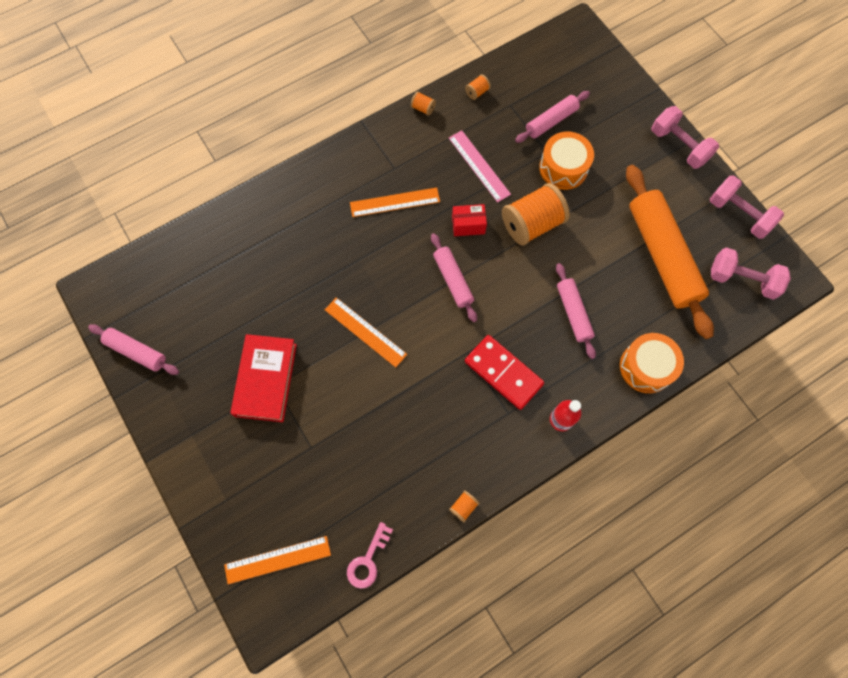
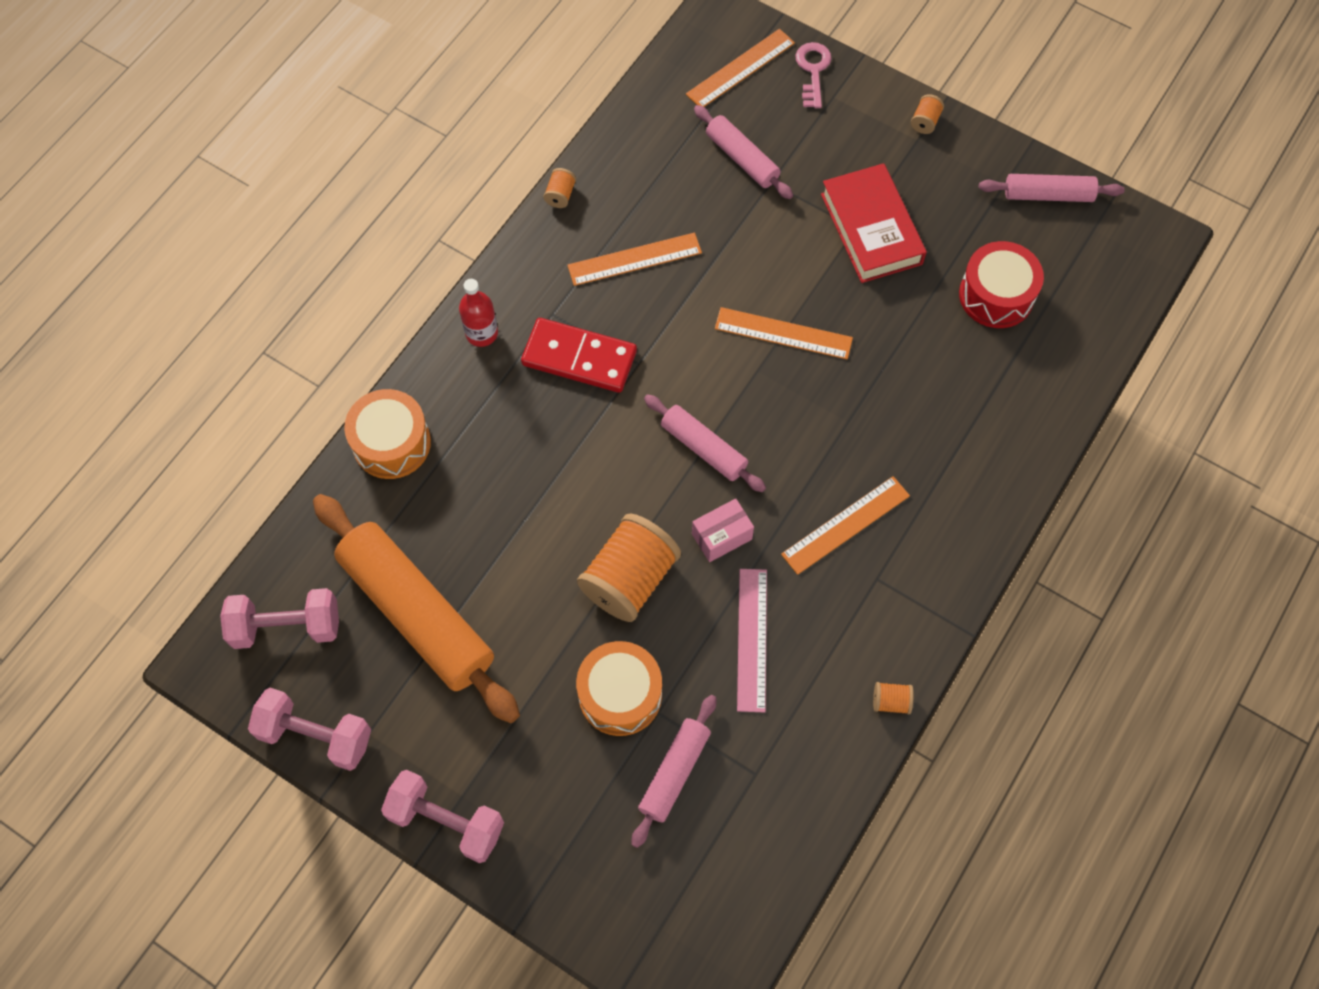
camera: 155 degrees right, 5 degrees down
(219, 298) = (996, 295): none -> red drum
(368, 560) = (642, 105): pink key -> pink key (813, 71)
(434, 429) = (634, 259): none -> orange ruler
(468, 225) = (722, 536): red box -> pink box
(477, 92) = (820, 773): orange spool -> orange spool (925, 121)
(479, 166) = (752, 639): pink ruler -> pink ruler turned 60 degrees clockwise
(573, 313) = (517, 473): pink rolling pin -> pink rolling pin (742, 158)

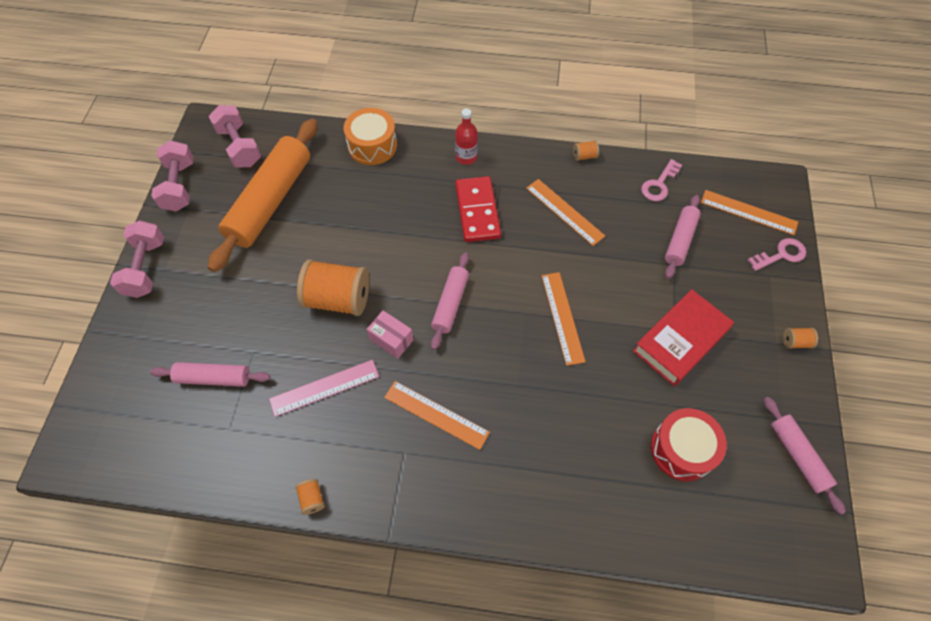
camera: 65 degrees right, 5 degrees down
(620, 694) = (257, 325): orange drum -> none
(650, 137) = (659, 184): none -> pink key

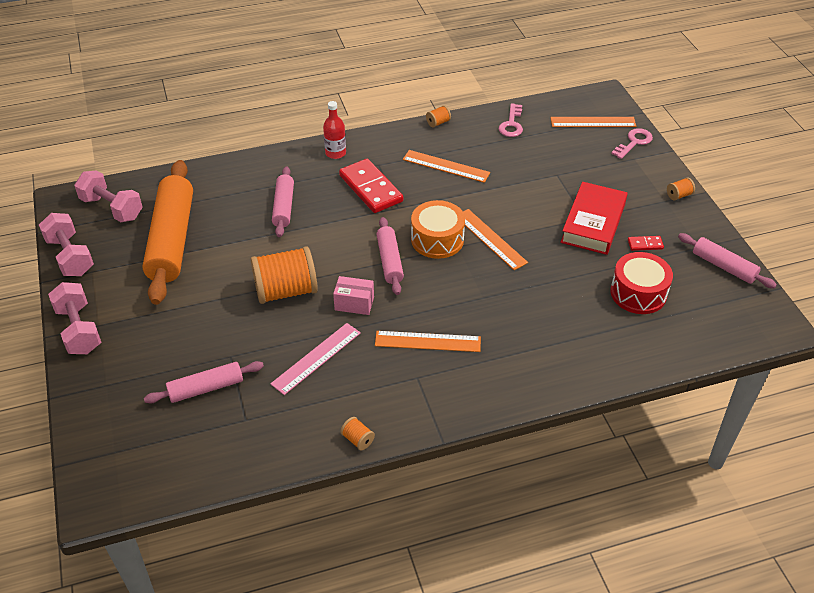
camera: 25 degrees left, 15 degrees down
(372, 145) = (243, 169): orange drum -> orange drum (437, 239)
(680, 240) = (551, 157): pink rolling pin -> pink rolling pin (284, 207)
(723, 390) = (645, 244): none -> red domino

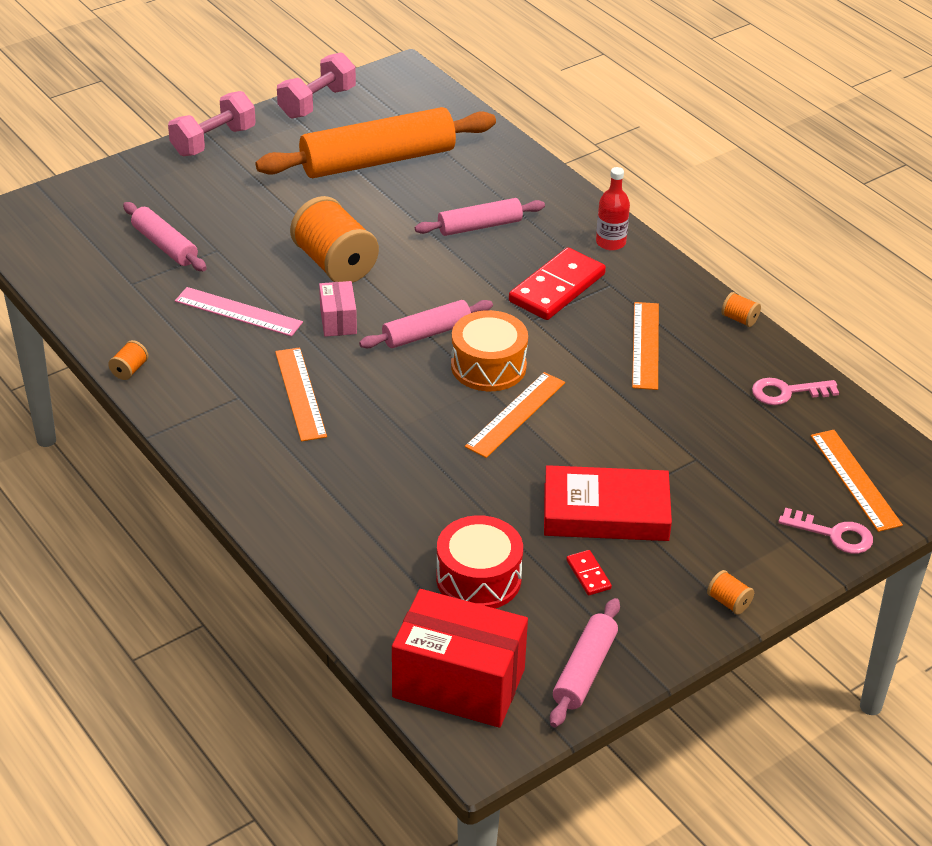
camera: 70 degrees right, 5 degrees down
(112, 208) = (407, 106): pink dumbbell -> none
(727, 324) = (458, 683): none -> red box

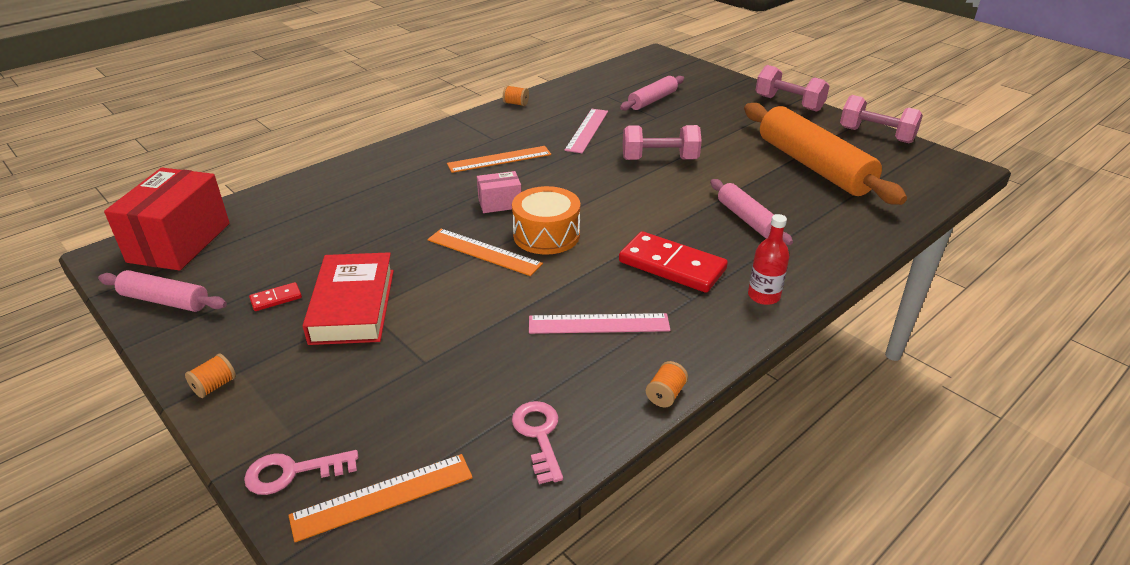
camera: 85 degrees right, 5 degrees down
(335, 264) = (659, 159): orange spool -> pink dumbbell
(338, 321) = (588, 166): pink box -> pink box (500, 203)
(426, 333) = (583, 204): pink rolling pin -> none
(478, 578) = (286, 245): red drum -> none
(645, 345) = (598, 324): orange ruler -> pink ruler
(833, 534) = (292, 472): pink key -> pink key turned 60 degrees clockwise

